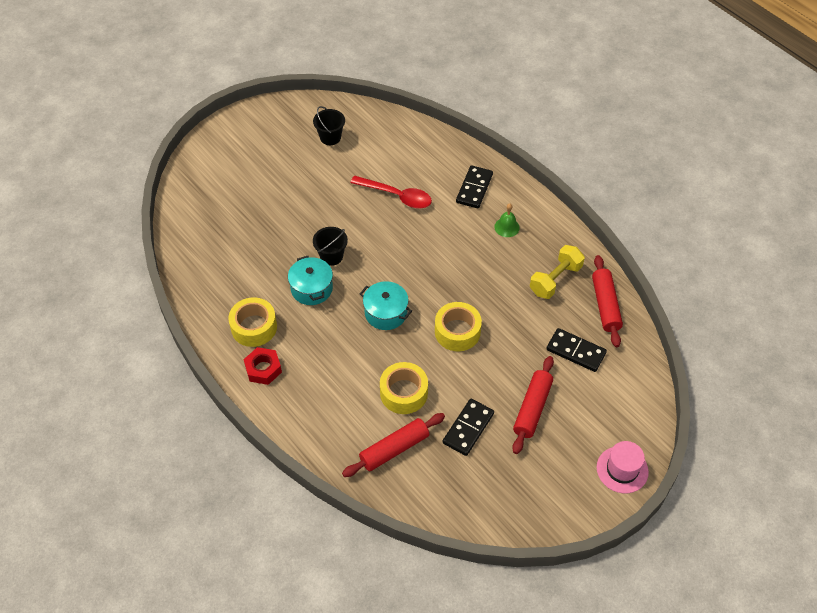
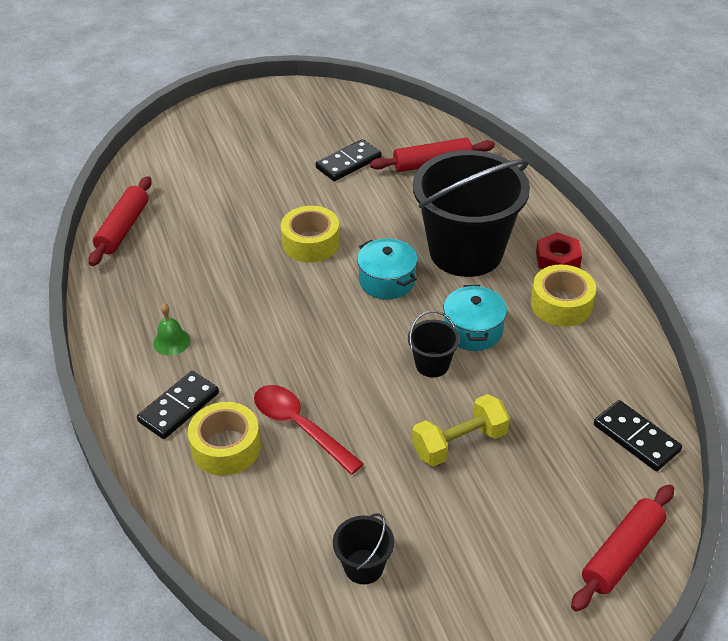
camera: 160 degrees left, 10 degrees down
(336, 356) = (466, 252): none -> black bucket
(403, 393) = (401, 203): yellow tape -> yellow tape (226, 447)
(532, 408) = (273, 163): red rolling pin -> red rolling pin (622, 554)
(555, 280) = (158, 266): yellow dumbbell -> yellow dumbbell (459, 443)
(576, 351) = (192, 196): black domino -> black domino (636, 438)
(622, 469) = (222, 107): pink hat -> none

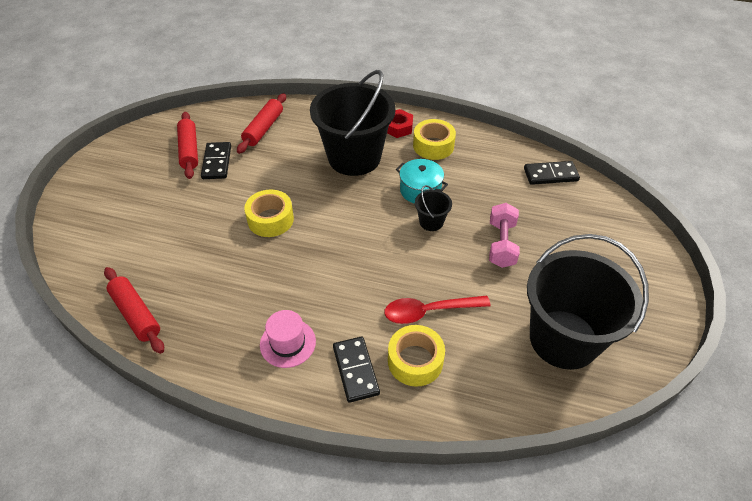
camera: 55 degrees left, 5 degrees up
(171, 341) = (288, 343): green bell -> pink hat
(364, 566) = (563, 339): black bucket -> black bucket, size x2.42
(387, 281) = (343, 203): turquoise pot -> none
(459, 443) = (501, 244): yellow dumbbell -> pink dumbbell
(622, 554) = (622, 224): red rolling pin -> red rolling pin (189, 150)

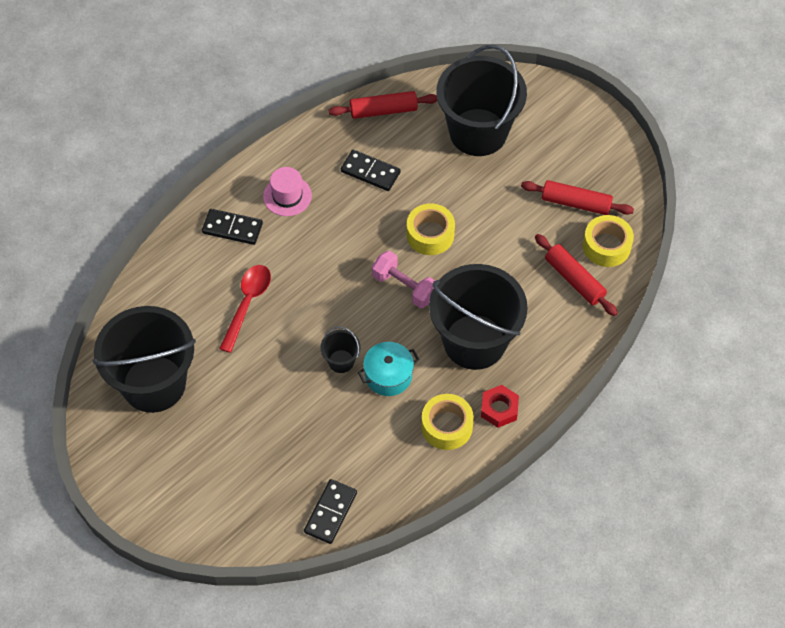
camera: 120 degrees right, 10 degrees up
(136, 233) = (478, 132): none -> black bucket
(216, 162) = (541, 220): black domino -> black domino (370, 172)
(415, 361) = (212, 270): yellow tape -> yellow tape (606, 246)
(501, 244) = (275, 403): pink dumbbell -> pink dumbbell (404, 287)

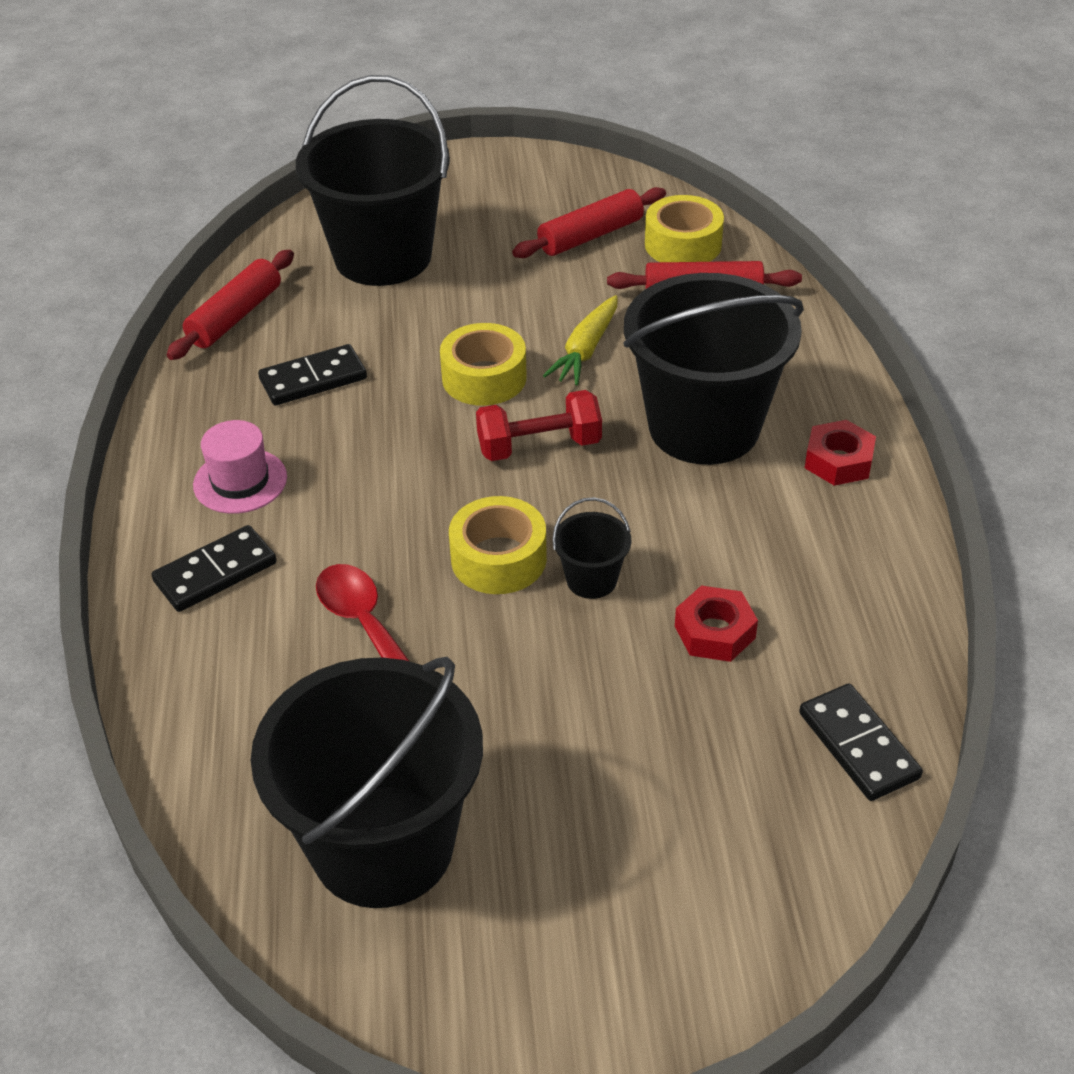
camera: 50 degrees left, 15 degrees down
(349, 424) = (714, 632): none -> red nut
(388, 376) = (670, 542): turquoise pot -> none
(404, 287) = (539, 446): pink dumbbell -> red dumbbell
(447, 426) = (818, 528): yellow tape -> yellow tape (498, 559)
(486, 260) = (586, 350): none -> yellow carrot

